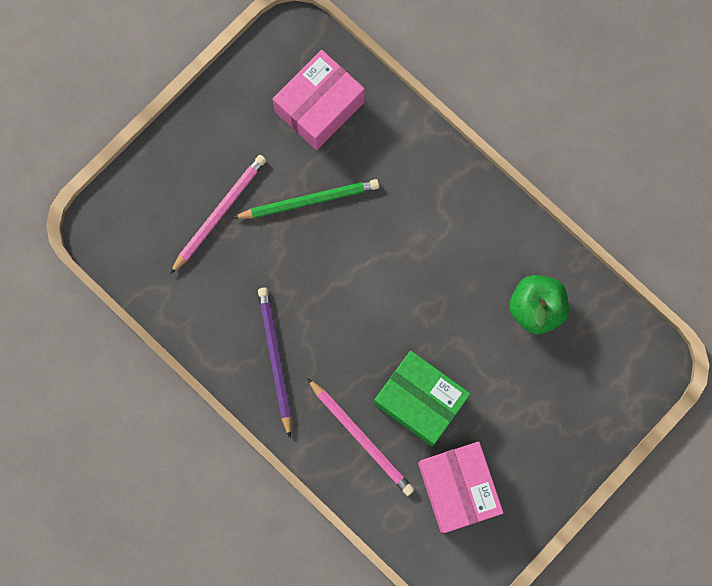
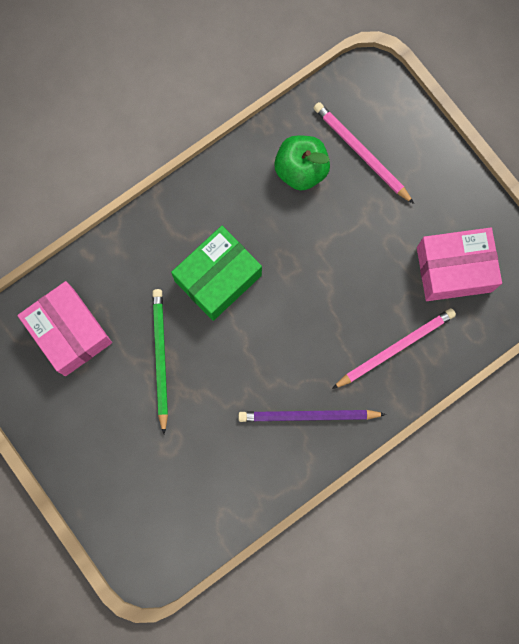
camera: 80 degrees left, 0 degrees up
(219, 213) = (155, 447): pink pencil -> pink pencil (361, 153)
(420, 400) = (369, 288): green box -> green box (218, 278)

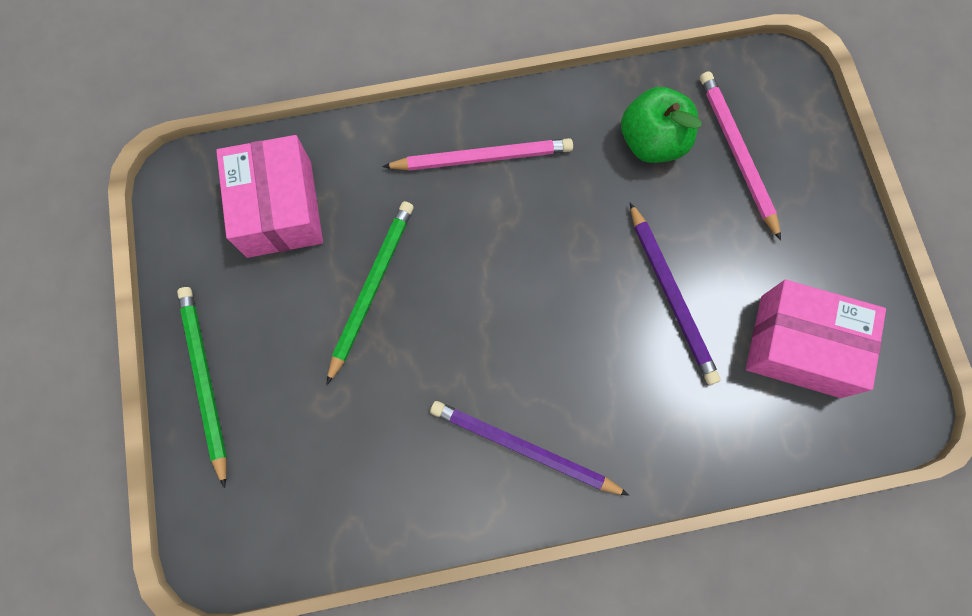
camera: 25 degrees right, 5 degrees down
(81, 469) = (204, 380): none -> green pencil
(218, 278) = (490, 224): green box -> none
(359, 273) = (671, 295): none -> purple pencil
(395, 348) = (678, 412): pink pencil -> pink pencil (482, 157)

